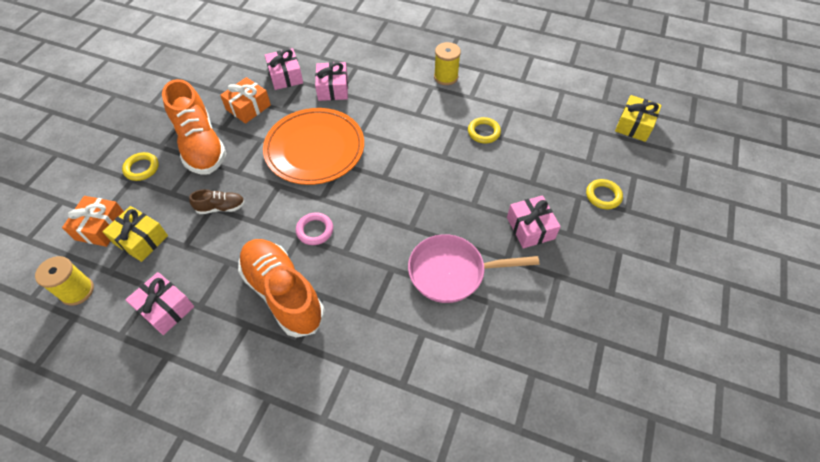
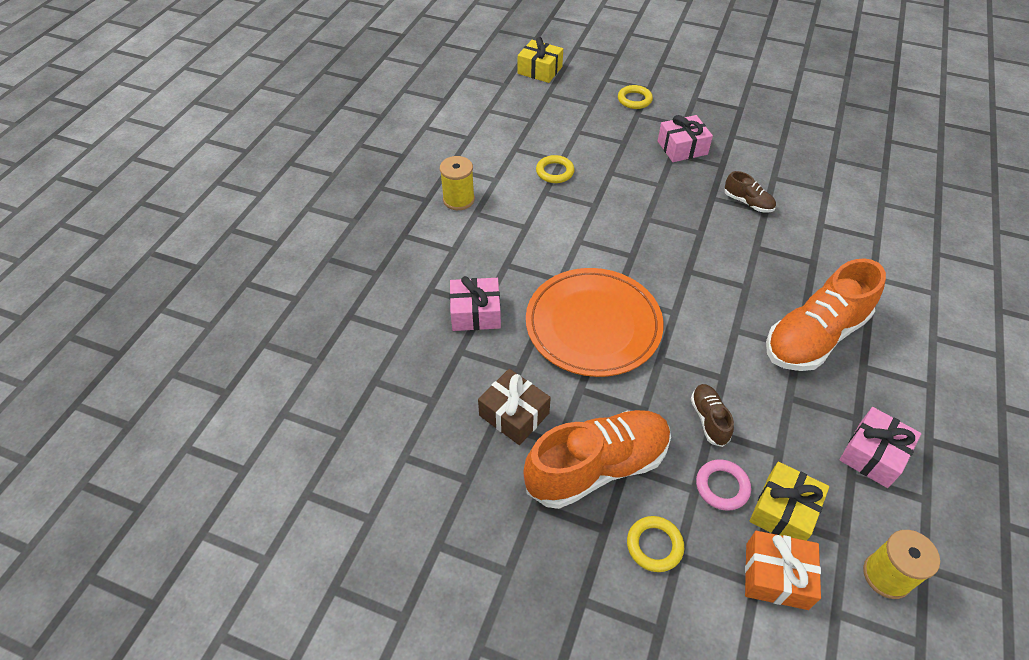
camera: 90 degrees left, 5 degrees down
(248, 107) = (514, 414): orange gift -> brown gift
(285, 76) = (445, 373): pink gift -> none
(315, 230) = (723, 315): pink ring -> pink ring (722, 486)
(452, 272) = (748, 203): pink pan -> brown shoe

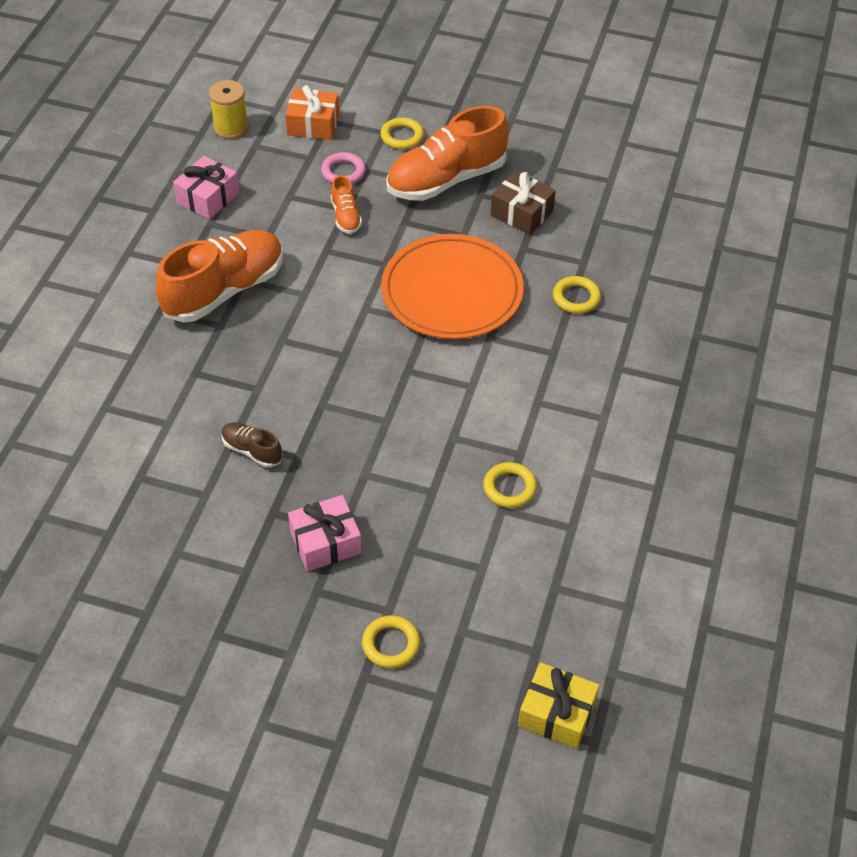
camera: 175 degrees right, 0 degrees up
(458, 199) = (630, 436): yellow spool -> none
(475, 313) = (576, 298): pink gift -> yellow ring
(709, 419) = (346, 217): brown shoe -> orange shoe
(783, 511) = (297, 159): yellow gift -> none

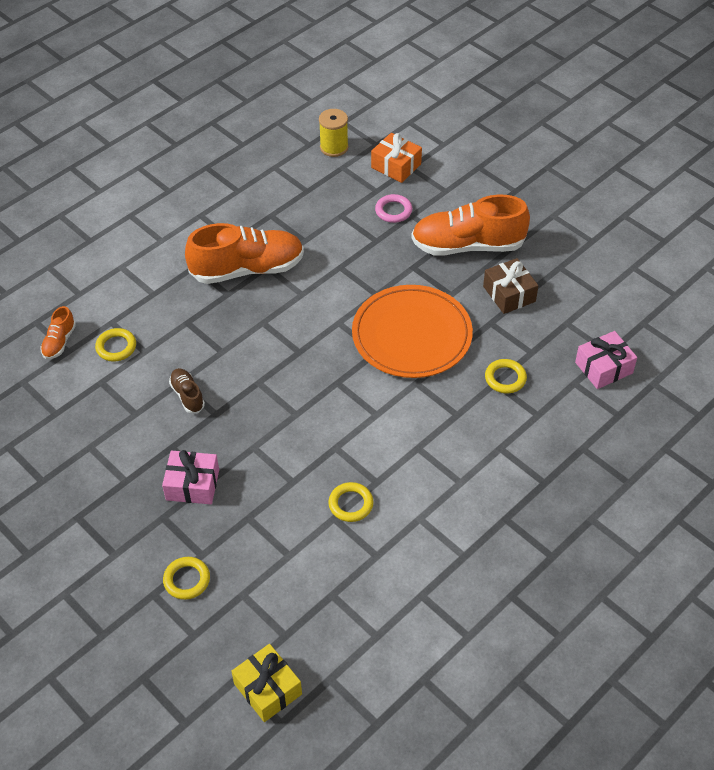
camera: 30 degrees right, 0 degrees up
(208, 198) = (282, 195): pink gift -> pink gift (604, 368)
(346, 217) = (372, 246): orange shoe -> orange shoe (59, 342)
(402, 136) = (457, 199): yellow ring -> yellow ring (116, 347)

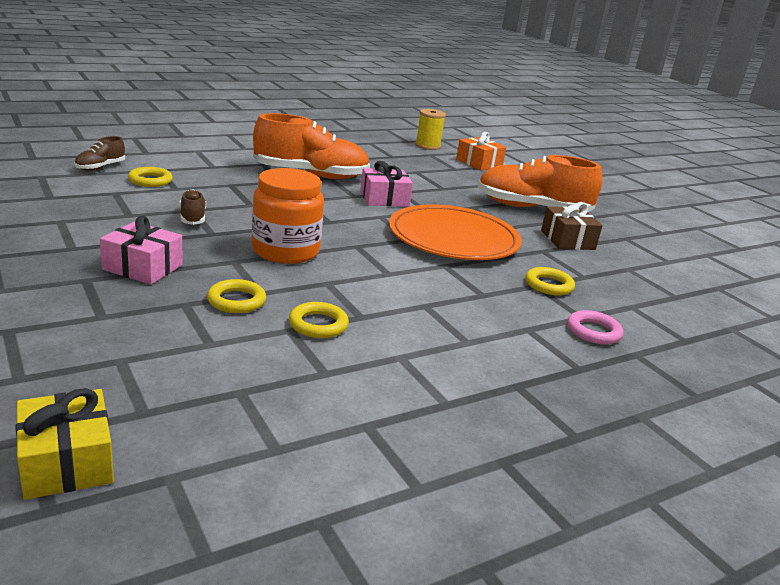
camera: 10 degrees right, 25 degrees down
(59, 342) = (100, 167): orange shoe -> brown shoe
(187, 580) = (62, 330): yellow ring -> yellow ring (236, 301)
(285, 415) = (285, 251): none -> orange jar
(393, 211) = (466, 179): pink ring -> pink ring (593, 331)
(604, 368) = (669, 304): pink gift -> pink gift (384, 199)

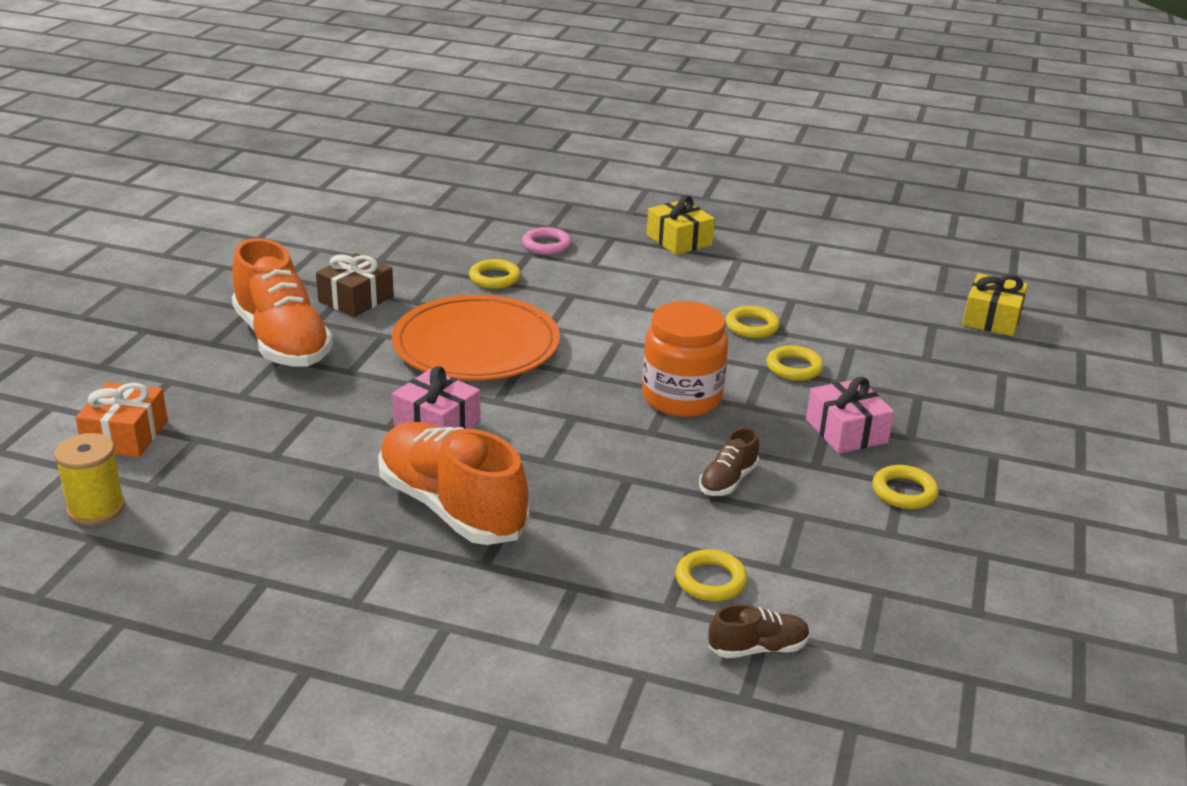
camera: 130 degrees left, 5 degrees up
(65, 243) = (904, 492): none -> yellow ring
(533, 398) = (679, 240): none -> yellow gift

